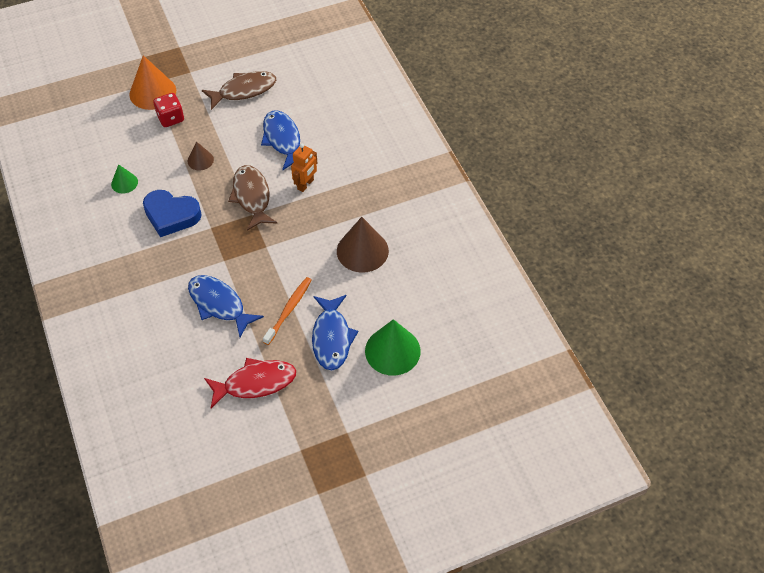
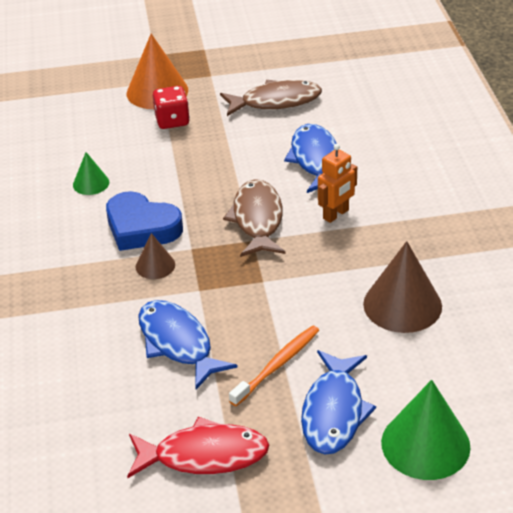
camera: 15 degrees right, 15 degrees down
(200, 160) = (198, 170): brown cone -> brown cone (155, 265)

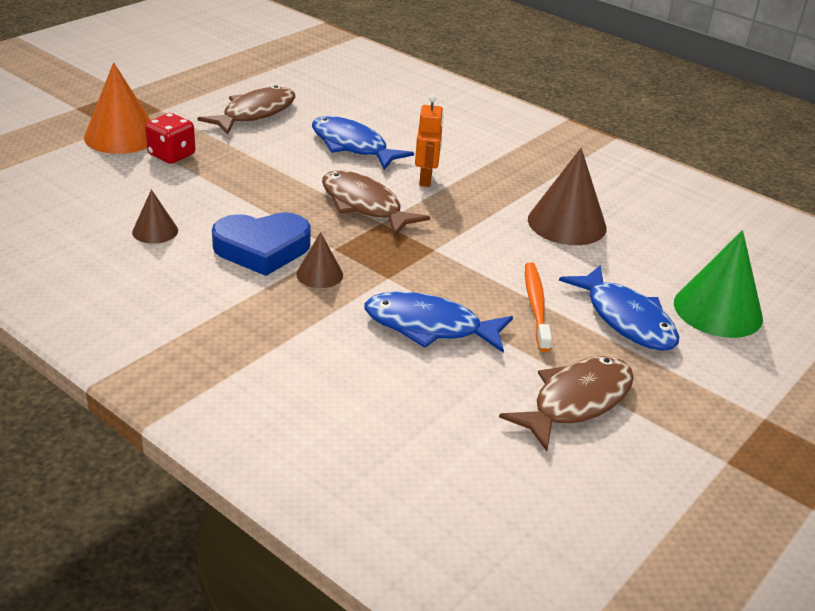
camera: 45 degrees left, 5 degrees down
(91, 183) = (155, 231): green cone -> brown cone
(204, 455) = (576, 402): red fish -> brown fish

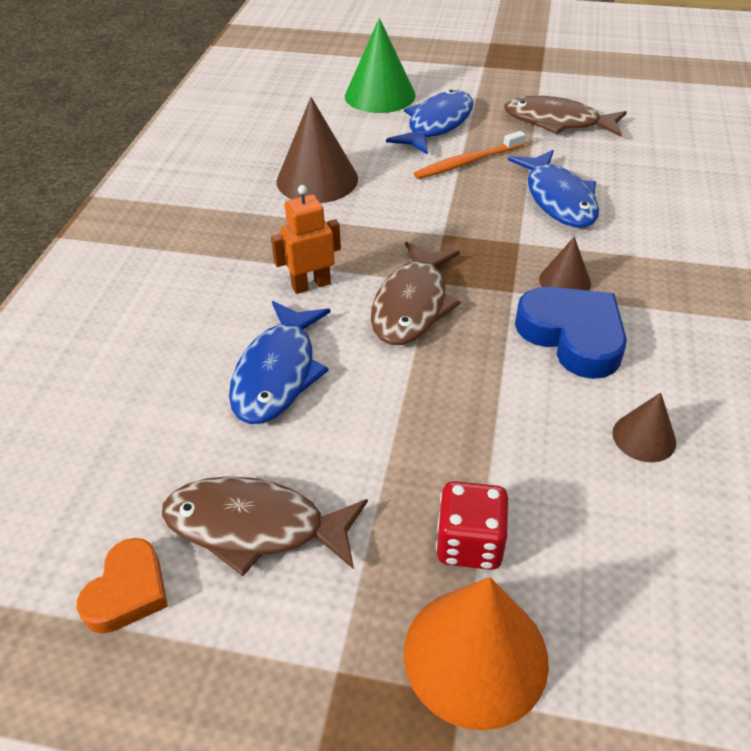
camera: 115 degrees left, 10 degrees up
(259, 83) = (128, 591): none -> orange heart

